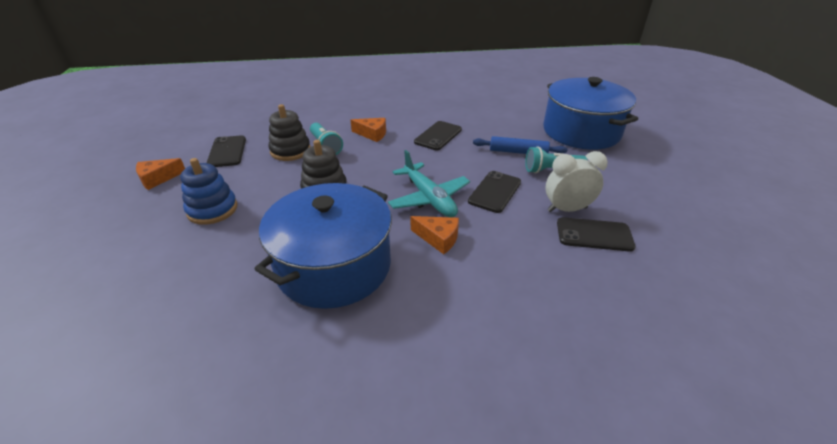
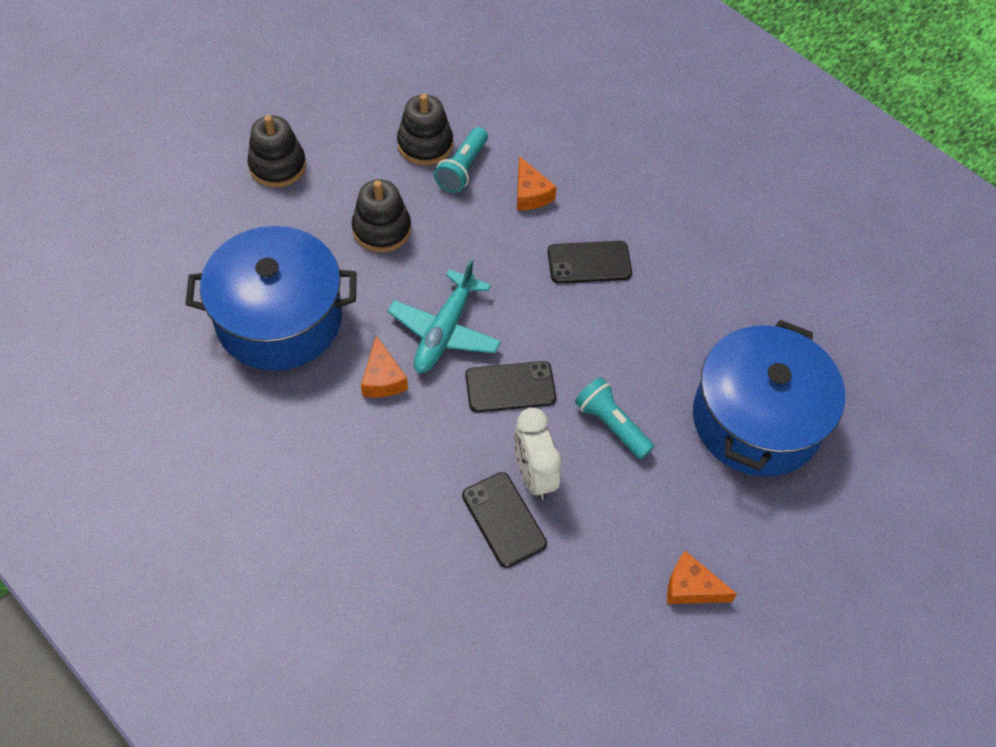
camera: 50 degrees right, 20 degrees up
(158, 179) = (284, 82): orange cheese -> orange cheese (691, 587)
(212, 209) = (277, 166): blue stacking toy -> black stacking toy
(227, 152) = (374, 92): black phone -> none
(518, 152) = (626, 369): blue rolling pin -> none
(567, 209) = (534, 475): white clock -> white clock turned 150 degrees counterclockwise

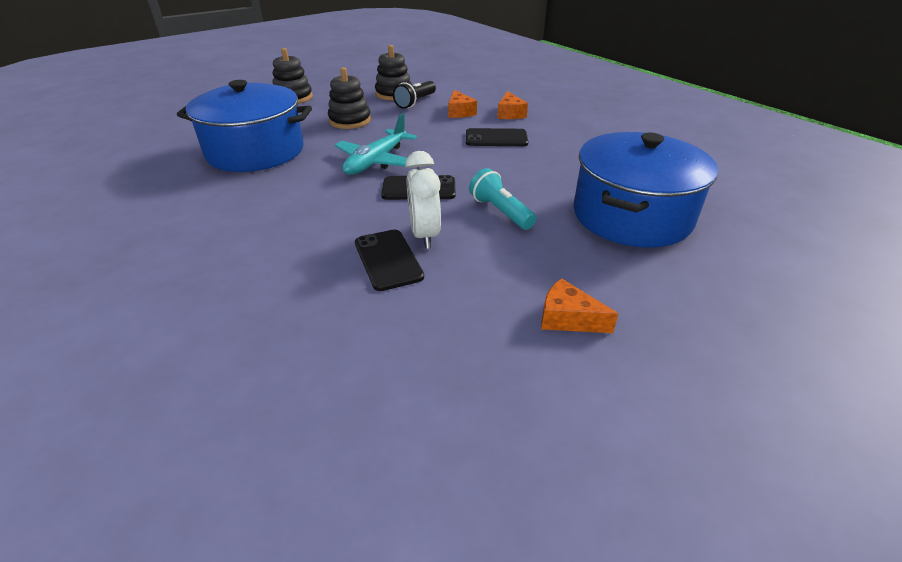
camera: 10 degrees right, 20 degrees down
(383, 378) = (318, 180): orange cheese -> orange cheese (510, 114)
(462, 169) = (415, 102): turquoise flashlight -> black flashlight

